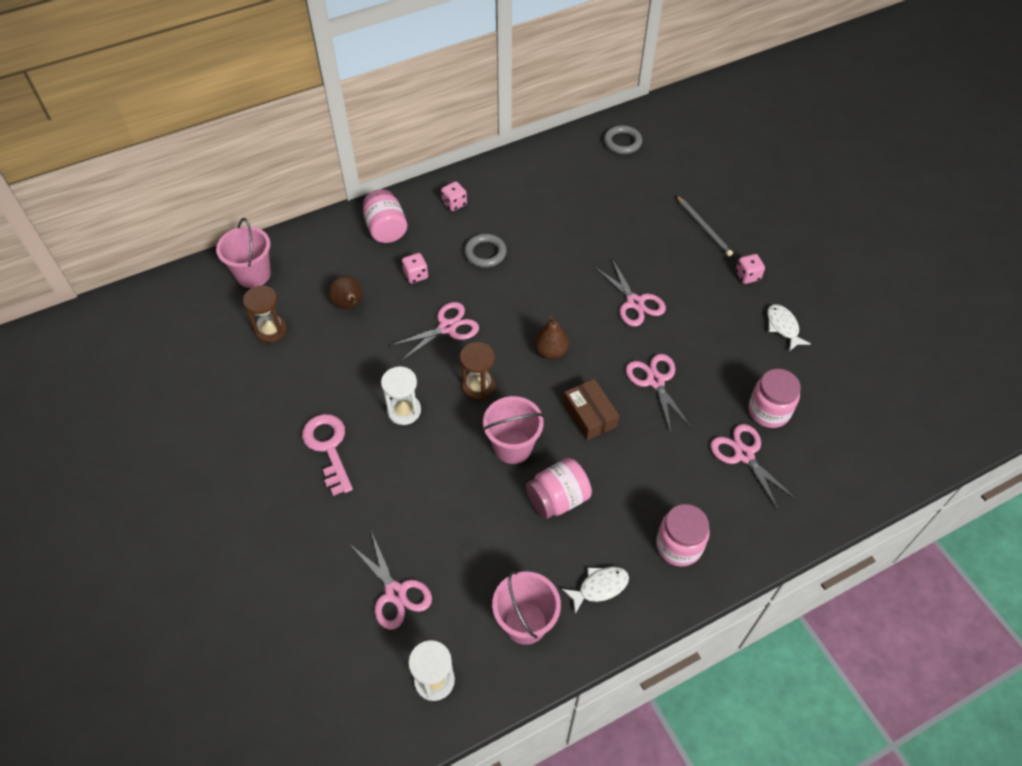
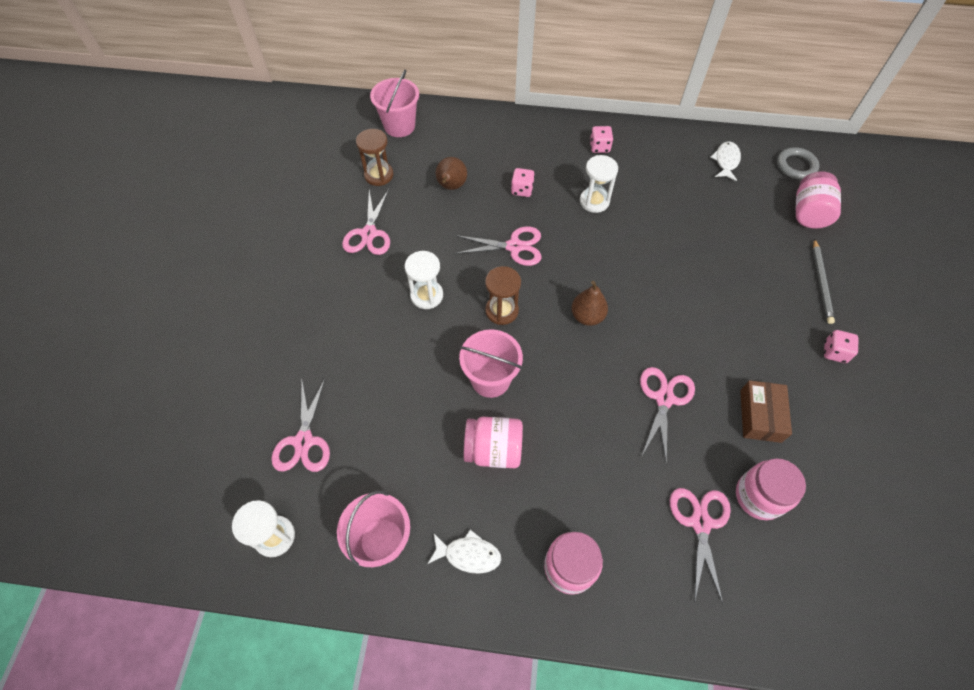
camera: 35 degrees right, 5 degrees up
(328, 448) = (347, 291): pink key -> none
(386, 229) = (527, 141): pink jar -> pink jar (809, 213)
(485, 253) = (594, 201): grey ring -> white hourglass
(589, 415) = (578, 393): brown box -> brown box (760, 416)
(635, 303) = (698, 316): pink scissors -> pink scissors (369, 234)
(783, 327) = (837, 423): white fish -> white fish (726, 161)

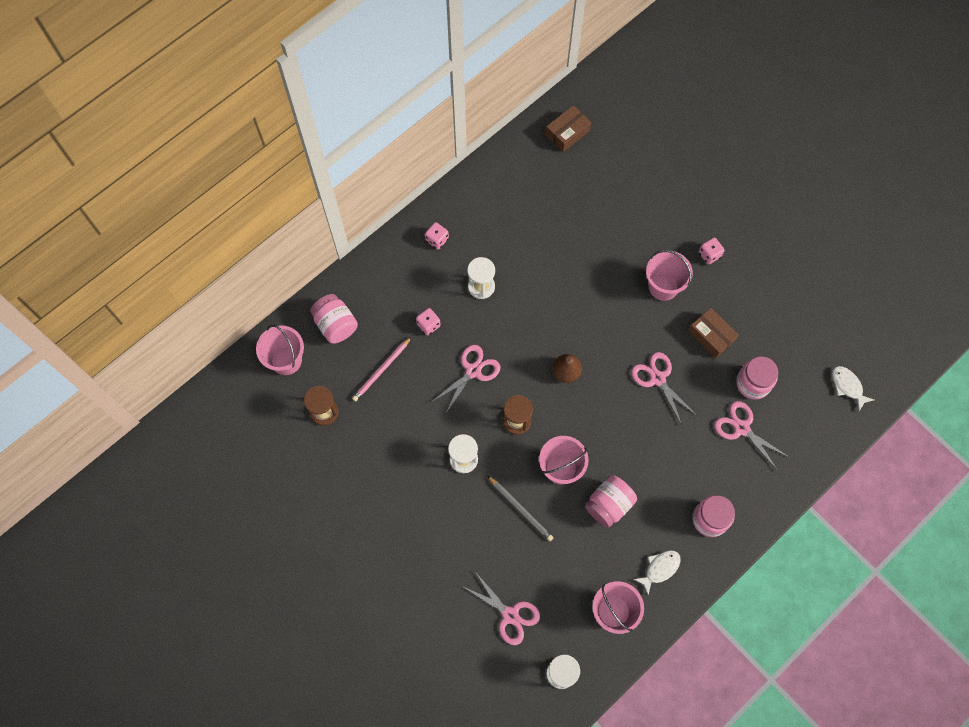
camera: 50 degrees left, 10 degrees up
(369, 234) = (375, 459): pink scissors -> none
(451, 186) = (382, 370): brown pear -> pink pencil
(726, 161) = (524, 171): white fish -> white fish (847, 386)
(756, 336) = (663, 286): none -> pink bucket
(796, 166) = (567, 133): grey ring -> brown box
(809, 213) = (609, 165): pink jar -> pink jar (336, 325)
(821, 282) = (661, 212): grey pencil -> grey pencil (520, 509)

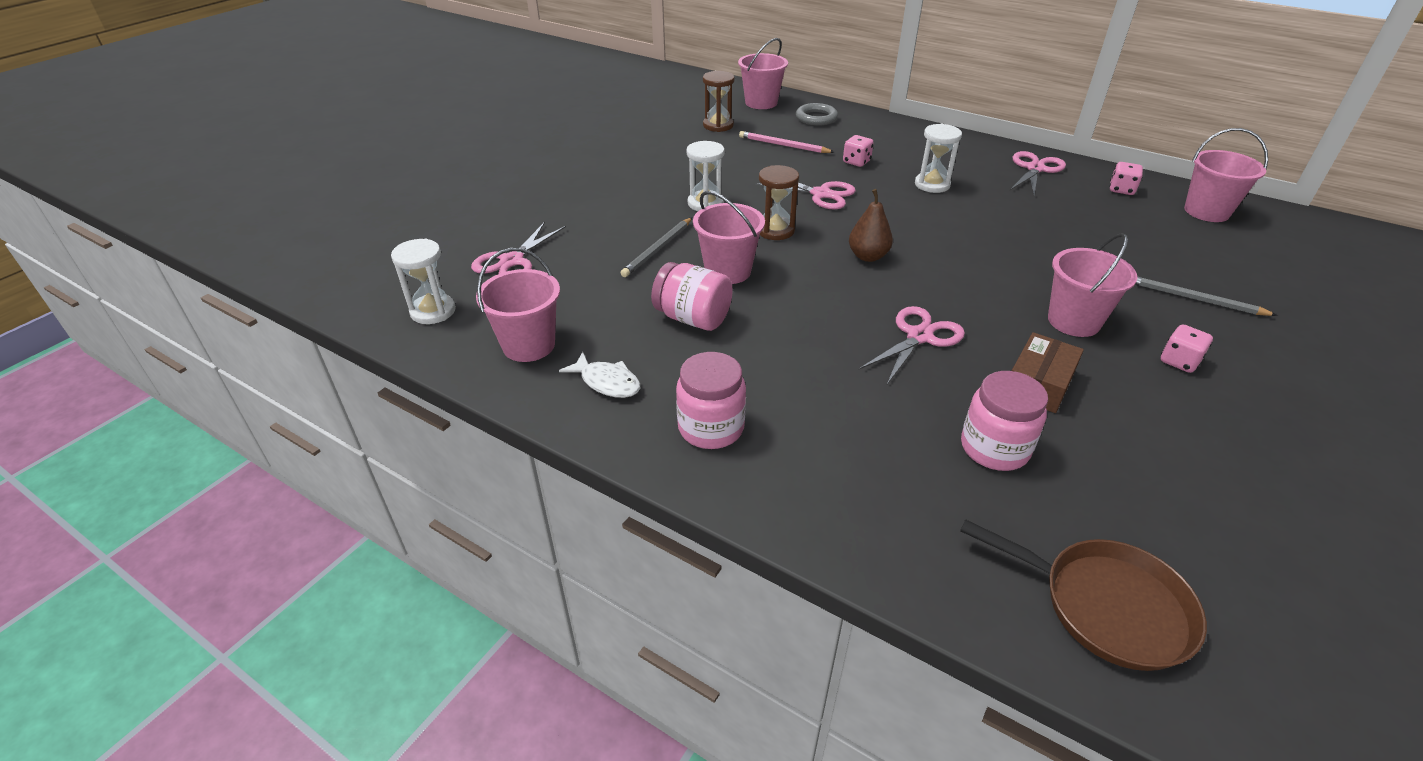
camera: 75 degrees right, 30 degrees down
(336, 325) = (816, 118): pink jar -> grey ring
(437, 240) = (963, 153): pink dice -> pink dice (1121, 190)
(567, 133) = (1206, 211): brown box -> pink bucket
(658, 208) = (1194, 299): none -> grey pencil
(742, 428) = (899, 445): pink scissors -> pink scissors (1035, 169)
(847, 386) = (1106, 606): white fish -> brown pan

